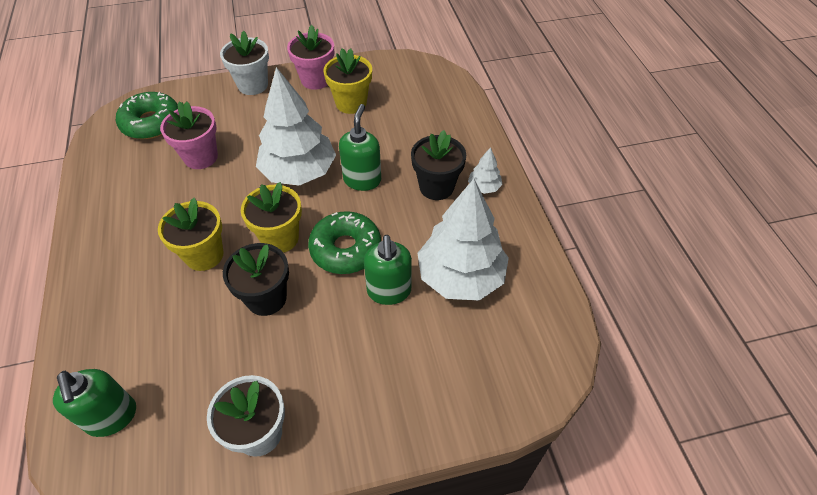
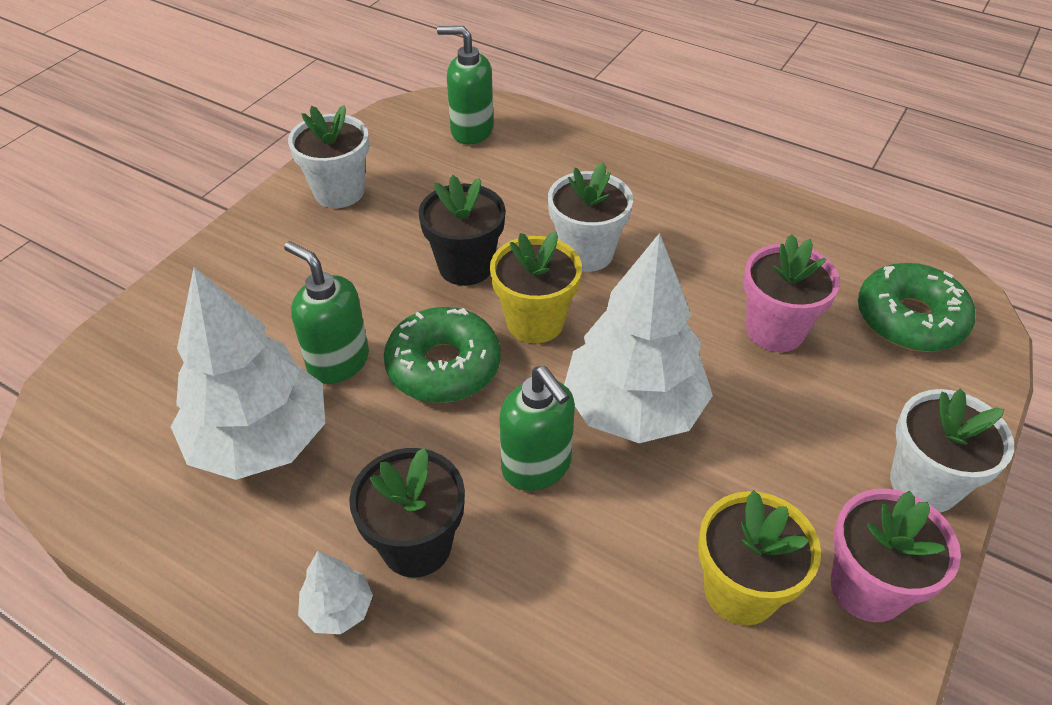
camera: 135 degrees right, 5 degrees down
(204, 255) = (586, 253): yellow flower pot -> white flower pot

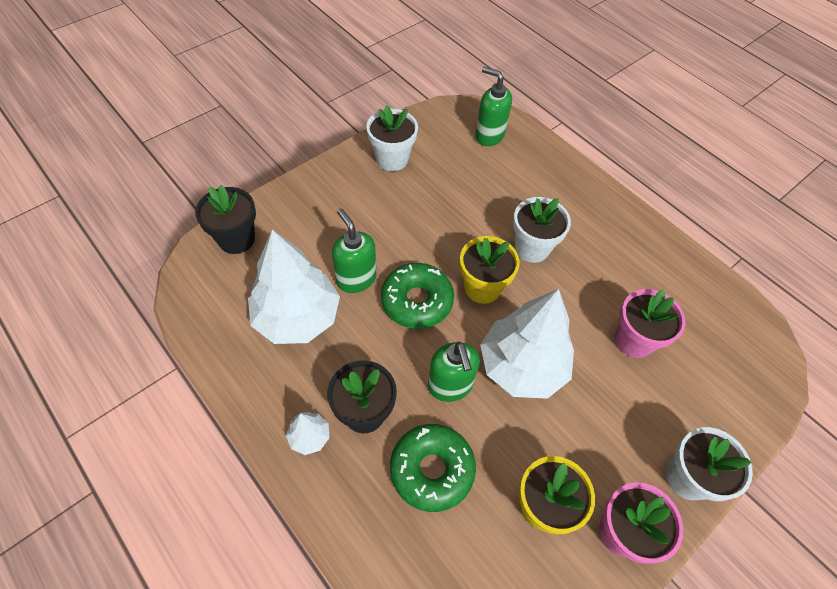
camera: 15 degrees right, 10 degrees up
(465, 266) = (452, 235): black flower pot -> black flower pot (236, 239)
(909, 319) = (728, 360): green donut -> green donut (431, 470)

